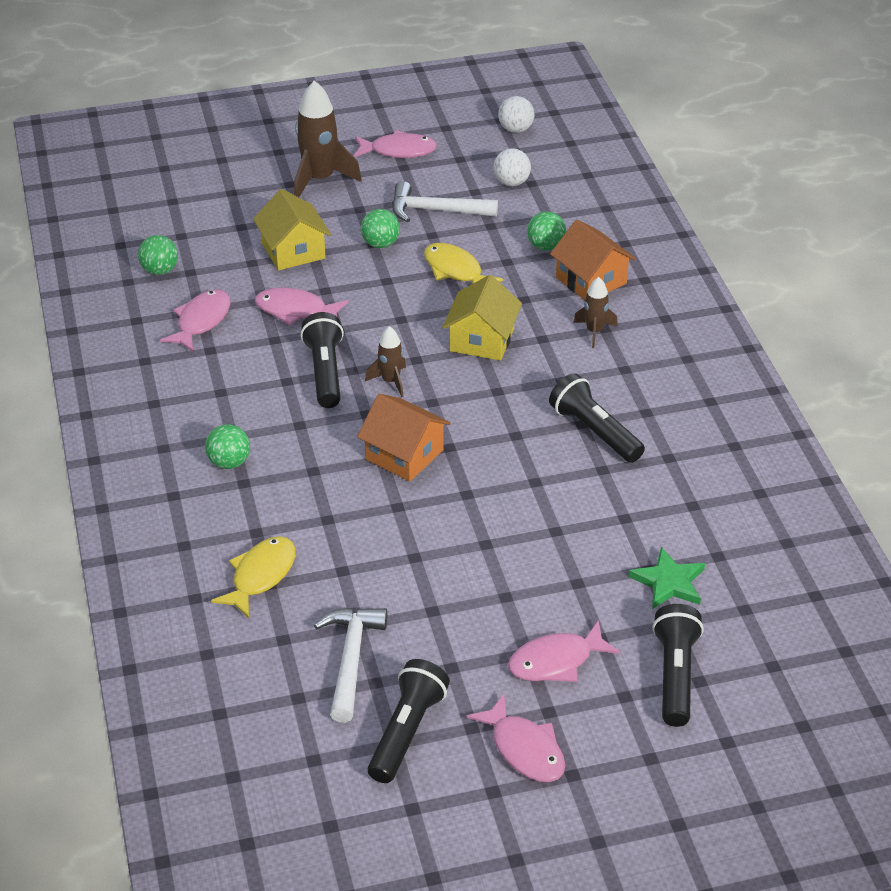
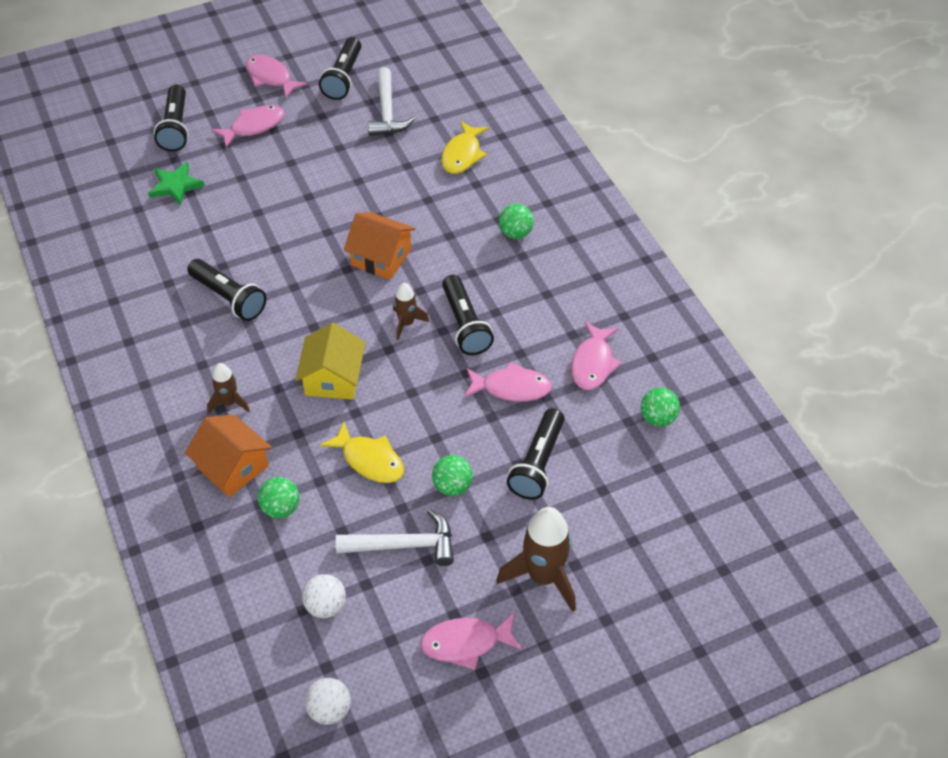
camera: 170 degrees right, 10 degrees up
(293, 251) = (538, 463): yellow house -> black flashlight

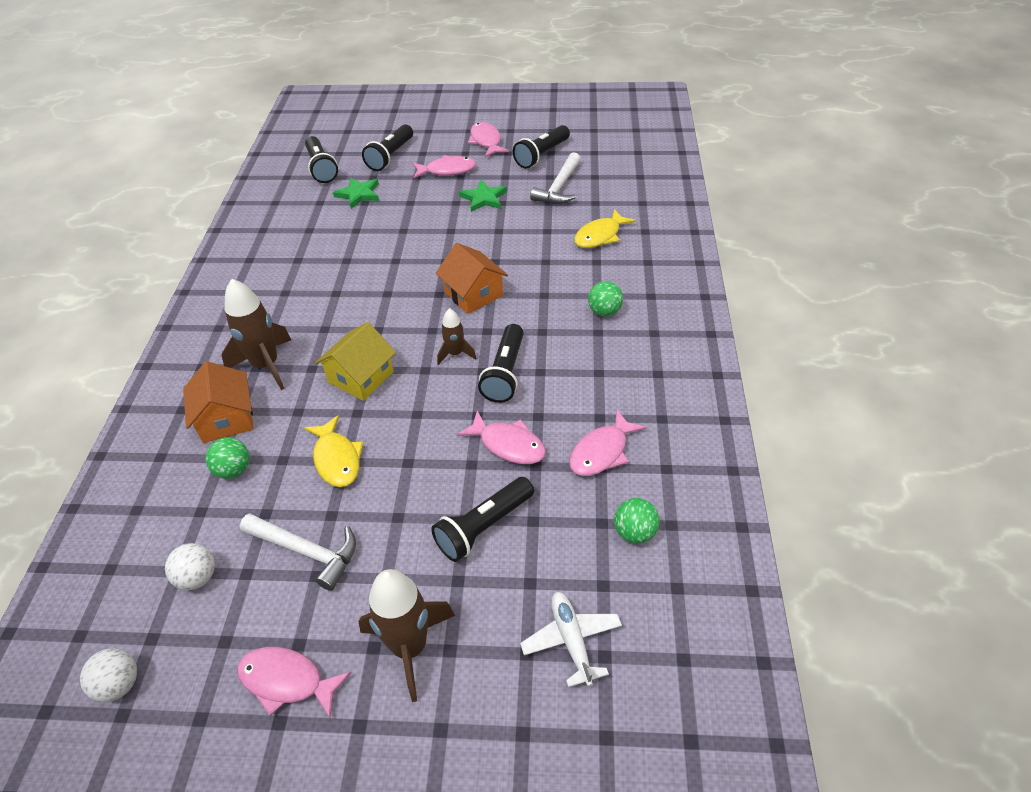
camera: 30 degrees right, 5 degrees down
(228, 298) = (331, 285): black flashlight -> black flashlight (321, 168)
(229, 402) = (266, 365): brown rocket -> brown rocket, size x1.83
(317, 148) = (484, 198): none -> green star
(452, 486) = (389, 514): green ball -> none
(660, 517) = (571, 640): none -> white plane

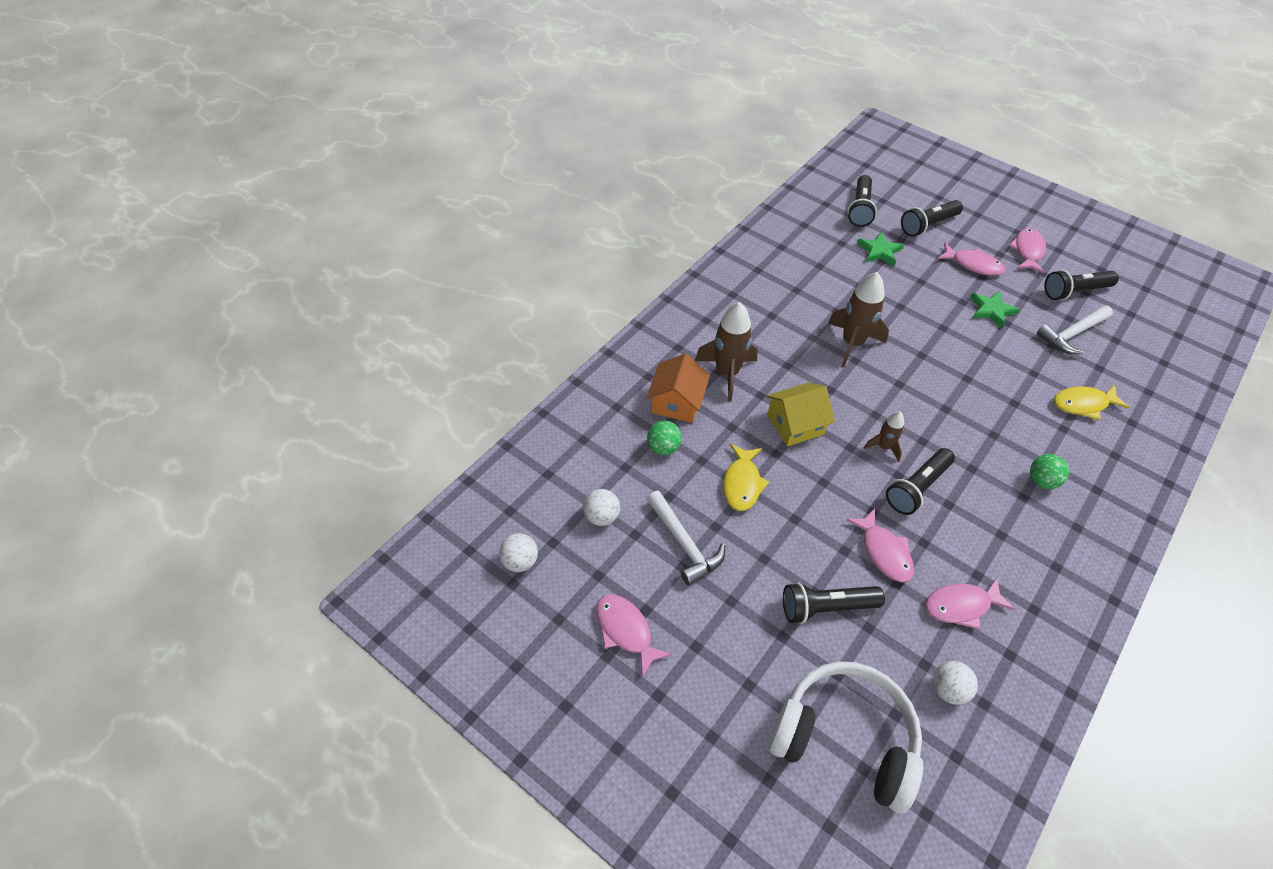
camera: 30 degrees right, 5 degrees up
(410, 647) = (721, 663): brown rocket -> brown rocket (852, 343)
(473, 294) = (930, 400): orange house -> none
(571, 640) = (845, 739): white plane -> white headphones
(634, 532) = (948, 690): green ball -> white ball

